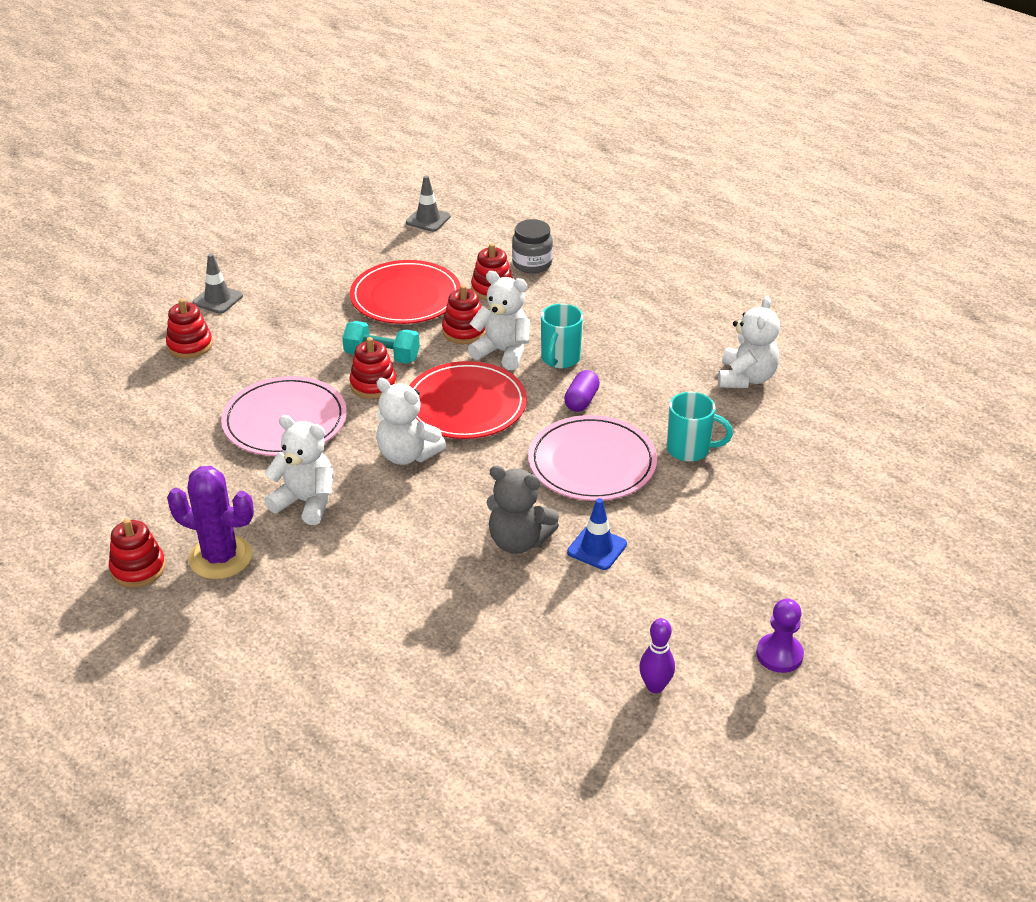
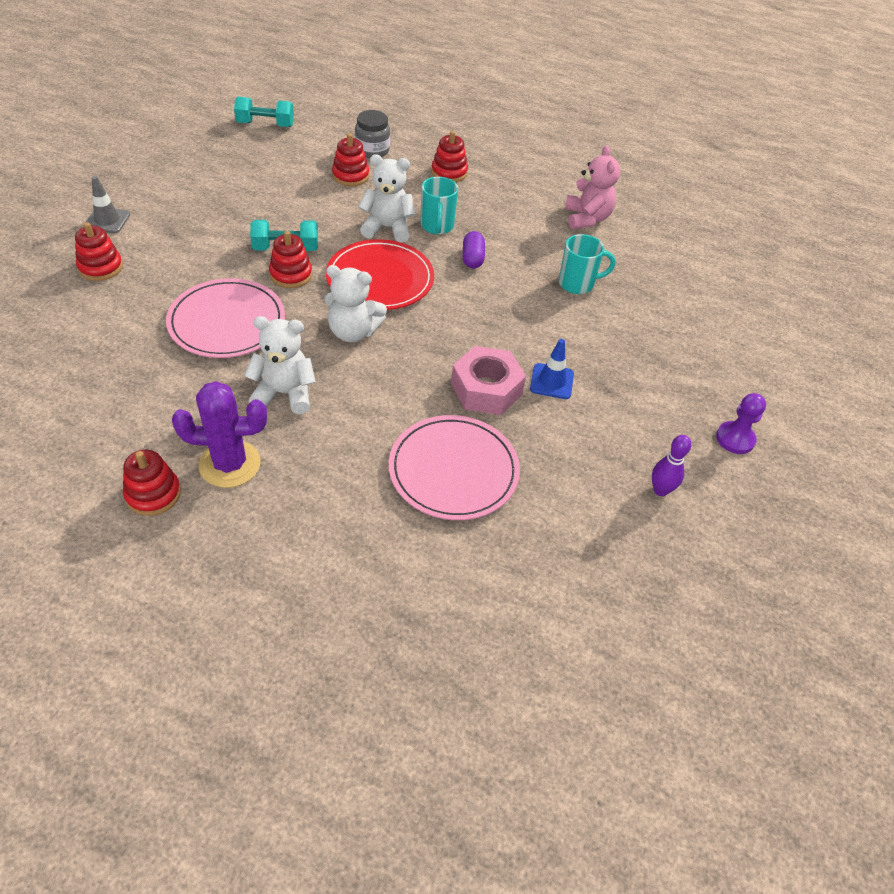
camera: 25 degrees left, 10 degrees up
(405, 297) = (280, 193): red plate -> none
(428, 219) = (265, 124): grey traffic cone -> turquoise dumbbell
(464, 331) = (346, 215): red stacking toy -> red stacking toy (449, 172)
(518, 541) = (486, 389): grey teddy bear -> pink nut
(592, 463) = (509, 309): pink plate -> pink plate (453, 470)
(746, 378) = (587, 218): white teddy bear -> pink teddy bear

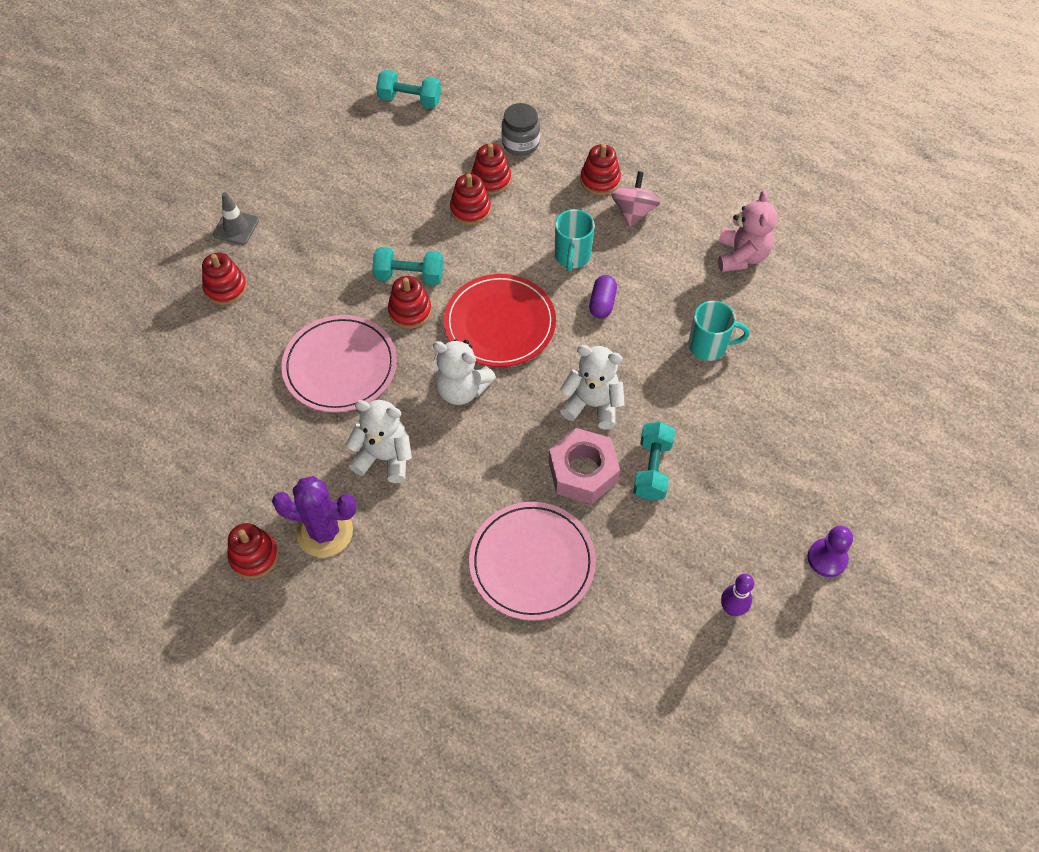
camera: 15 degrees right, 10 degrees up
(335, 197) = (470, 209): none -> red stacking toy
(387, 228) = (518, 255): white teddy bear -> white teddy bear (592, 404)
(484, 192) = (633, 212): none -> pink spinning top
(551, 381) = (652, 469): blue traffic cone -> turquoise dumbbell

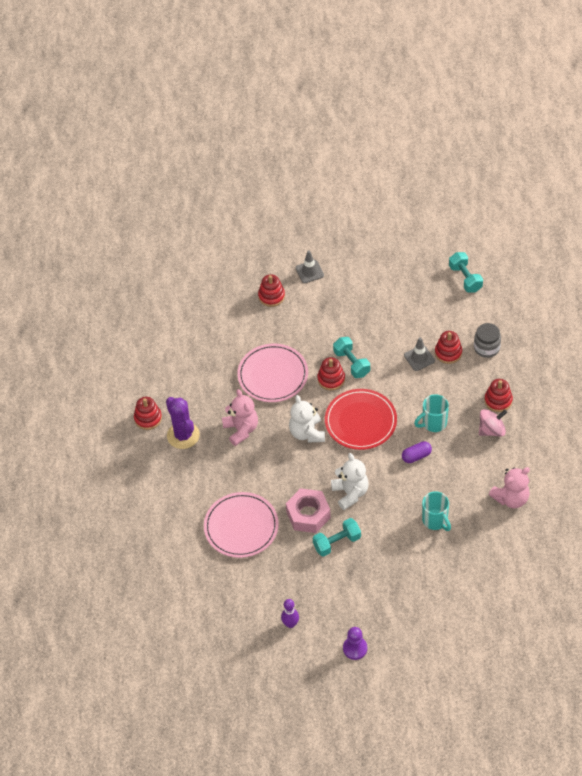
camera: 55 degrees right, 5 degrees down
(384, 457) = (241, 429): white teddy bear -> pink teddy bear
(470, 209) = (419, 358): red stacking toy -> grey traffic cone

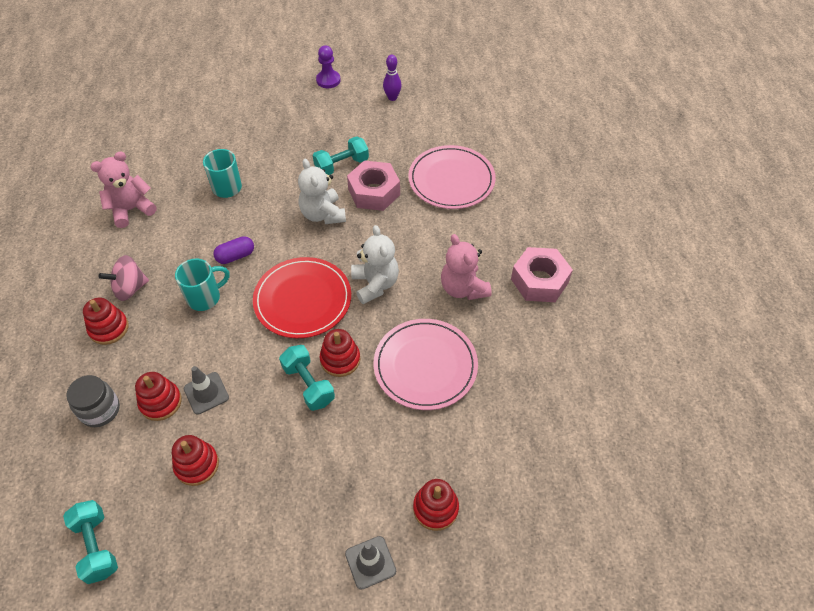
camera: 175 degrees right, 0 degrees up
(148, 418) = (592, 303): red stacking toy -> red stacking toy (197, 465)
(183, 435) = (539, 281): purple cactus -> pink nut

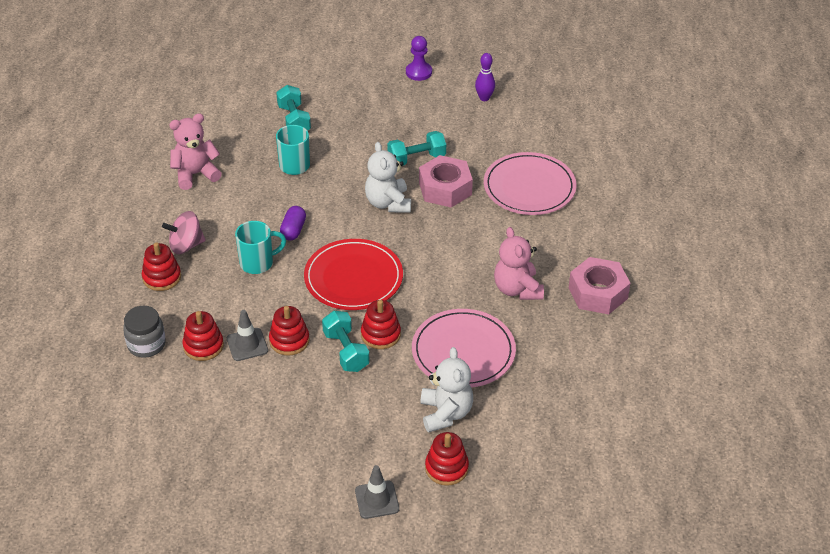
camera: 10 degrees right, 10 degrees down
(96, 546) = (132, 450): turquoise dumbbell -> turquoise dumbbell (294, 120)
(197, 465) = (230, 401): red stacking toy -> red stacking toy (289, 340)
(235, 256) = (293, 230): purple capsule -> purple capsule turned 60 degrees counterclockwise
(375, 284) = (428, 274): white teddy bear -> white teddy bear (445, 413)

